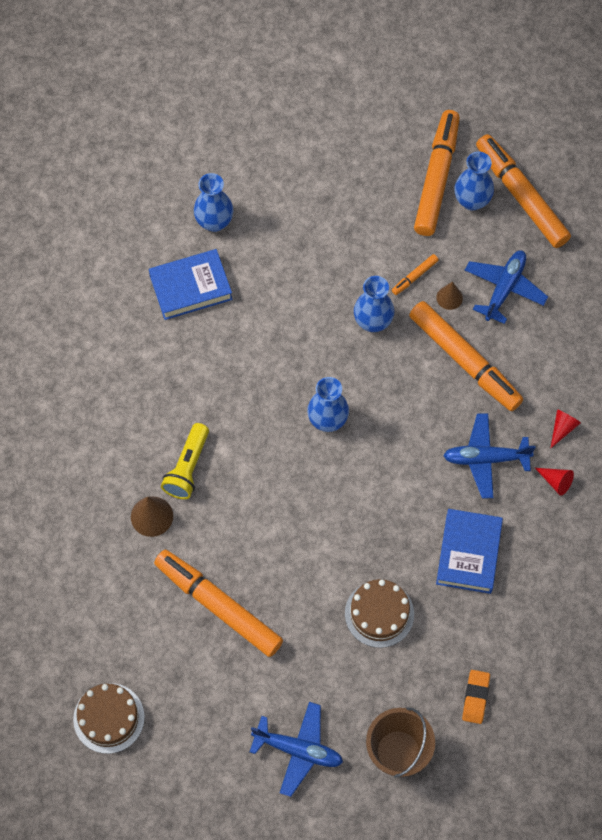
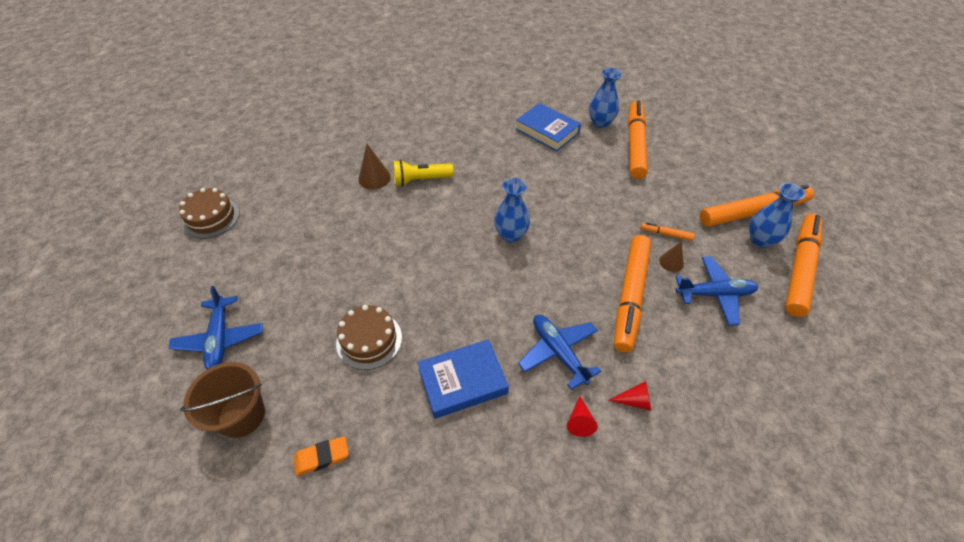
camera: 60 degrees right, 15 degrees down
(218, 606) = (325, 238): orange marker -> orange marker (635, 145)
(373, 322) = (608, 226): blue vase -> none

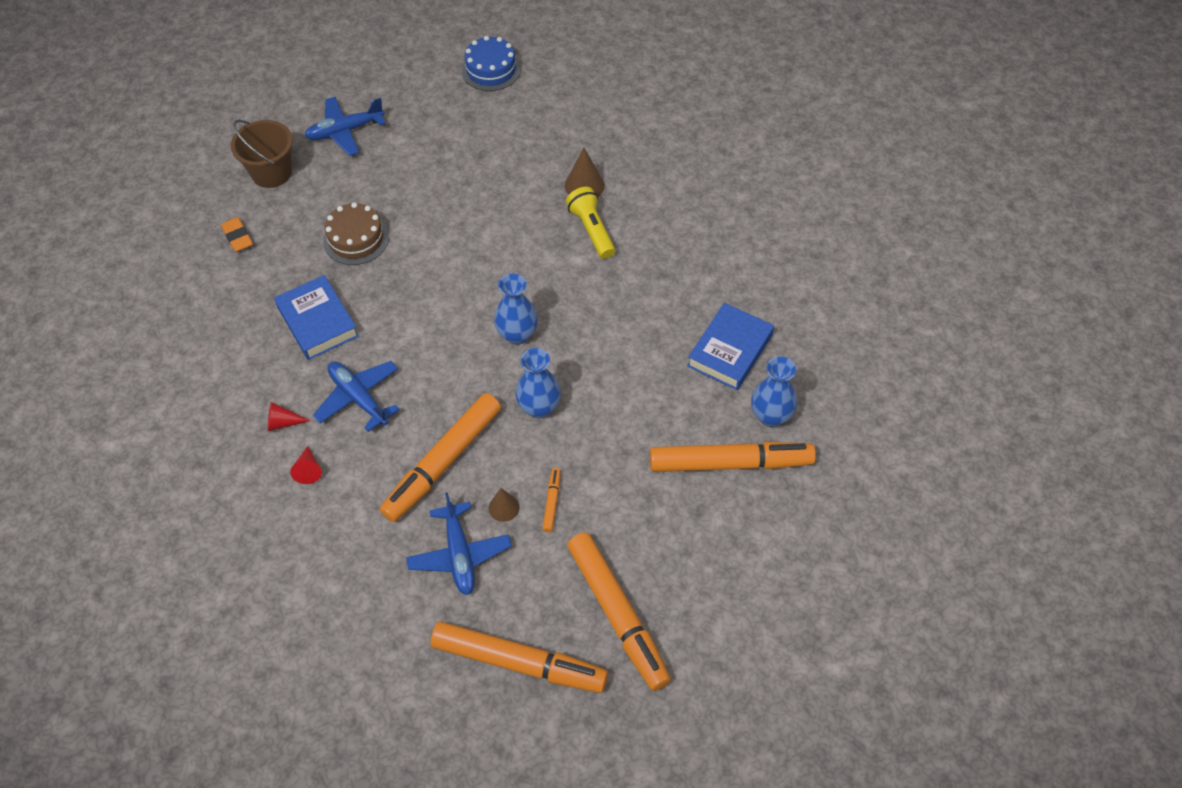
camera: 80 degrees right, 5 degrees up
(211, 218) = (491, 69): brown cake -> blue cake
(558, 352) = (359, 398): blue plane -> blue plane turned 90 degrees counterclockwise
(630, 296) = (443, 462): orange marker -> orange marker turned 60 degrees counterclockwise
(760, 240) = (563, 618): blue vase -> blue vase (539, 407)

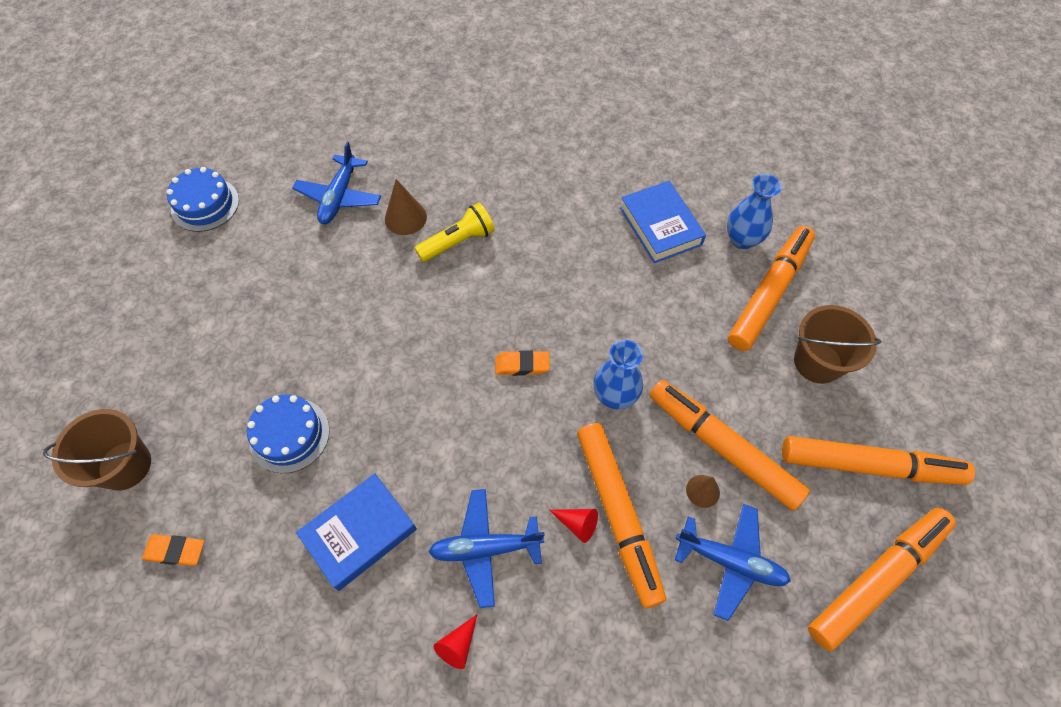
camera: 55 degrees left, 5 degrees up
(308, 470) = (536, 652): red cone -> red cone (577, 524)
(318, 322) = (359, 533): blue book -> blue book turned 45 degrees counterclockwise
(345, 131) = (145, 365): blue plane -> blue plane (339, 197)
(356, 239) = (289, 435): brown cake -> blue cake
(517, 334) = (522, 365): blue vase -> orange eraser
(552, 502) = (722, 447): orange marker -> orange marker, size x2.42
(591, 230) = (458, 242): yellow flashlight -> yellow flashlight turned 135 degrees clockwise
(689, 532) = (817, 362): none -> brown bucket

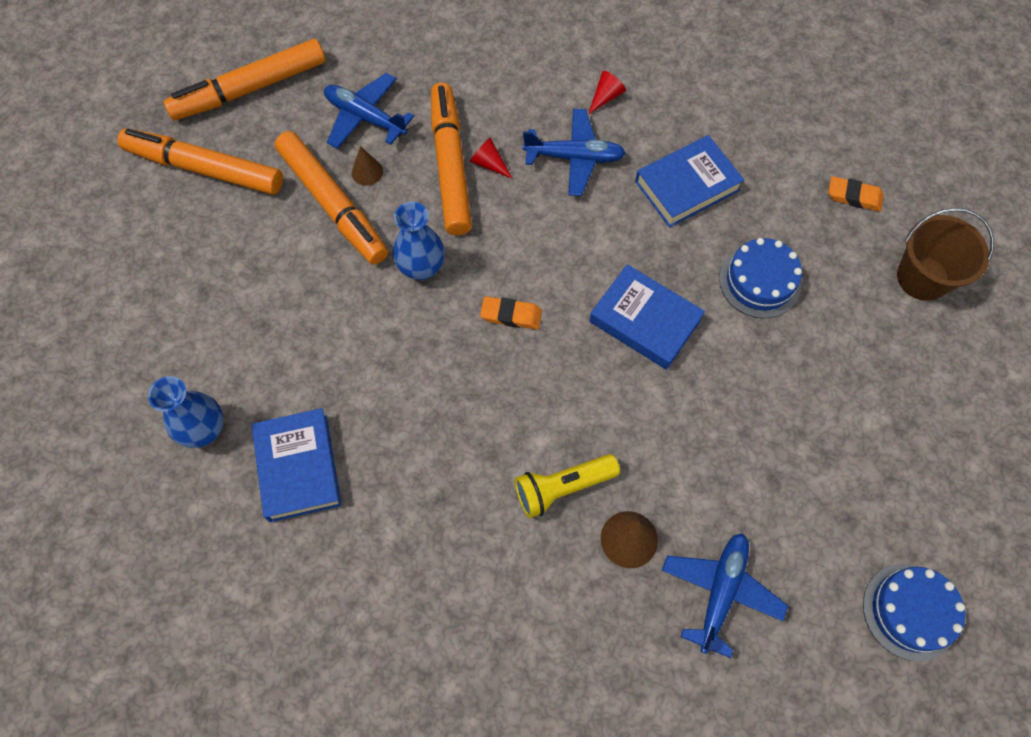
camera: 170 degrees left, 5 degrees up
(400, 379) = (645, 321): none -> blue book
(769, 293) = (208, 354): orange marker -> none
(817, 362) = (198, 269): brown bucket -> none

